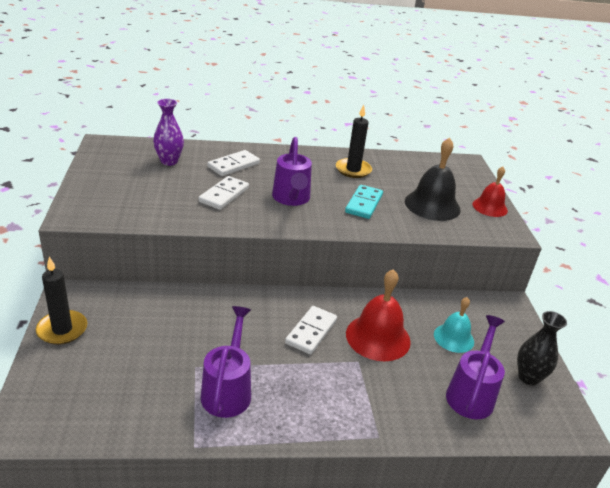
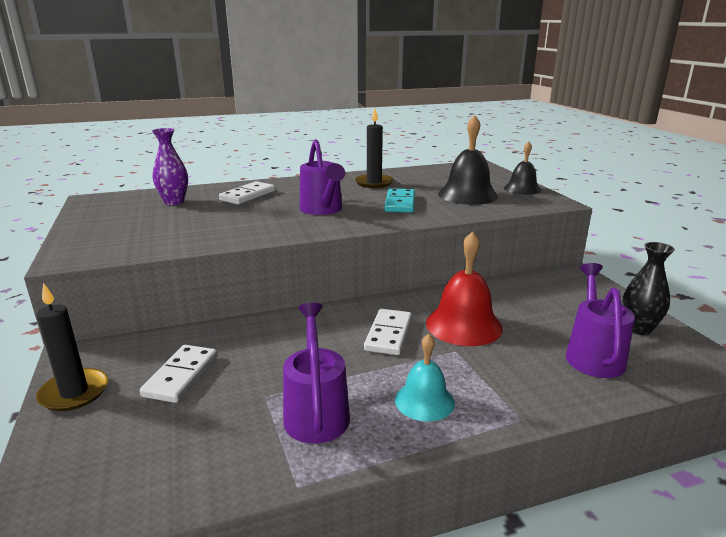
camera: 10 degrees left, 10 degrees down
(224, 195) = (247, 217): white domino -> white domino (181, 376)
(453, 338) = (541, 310): turquoise bell -> turquoise bell (424, 401)
(490, 207) = (522, 189): red bell -> black bell

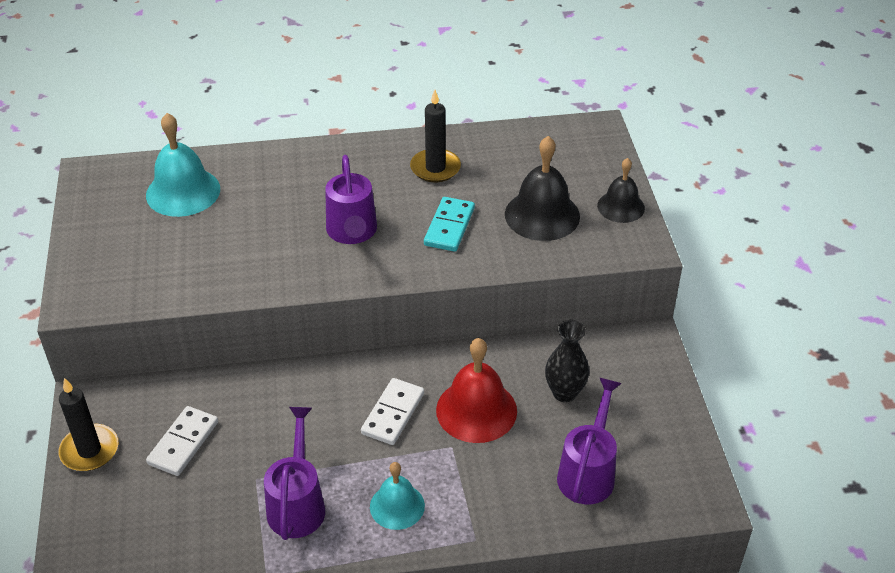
camera: 10 degrees right, 20 degrees up
(174, 202) = (183, 192): purple vase -> turquoise bell
(247, 195) = (270, 185): white domino -> none
(638, 329) = (661, 442): black vase -> black vase (564, 393)

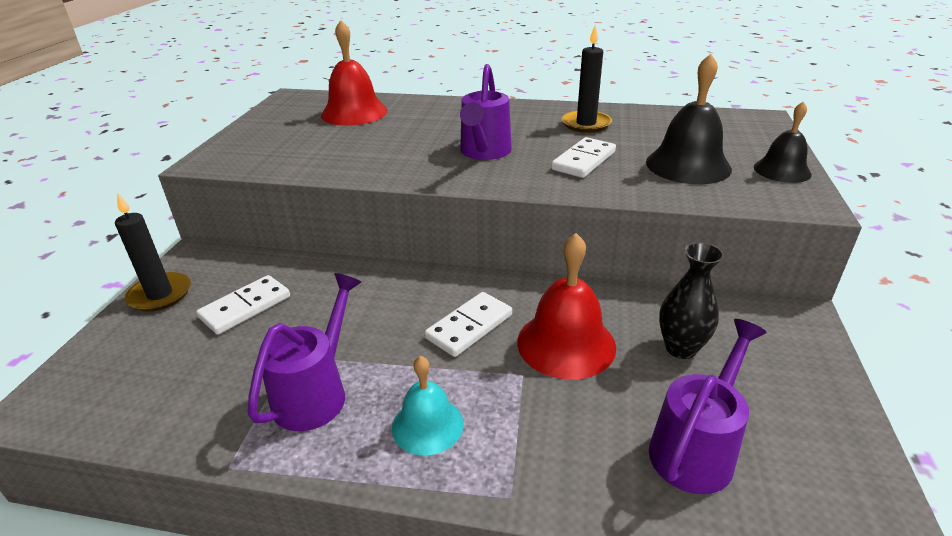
camera: 20 degrees right, 10 degrees down
(183, 192) = (354, 113): turquoise bell -> red bell
(449, 227) = (584, 161): turquoise domino -> white domino

